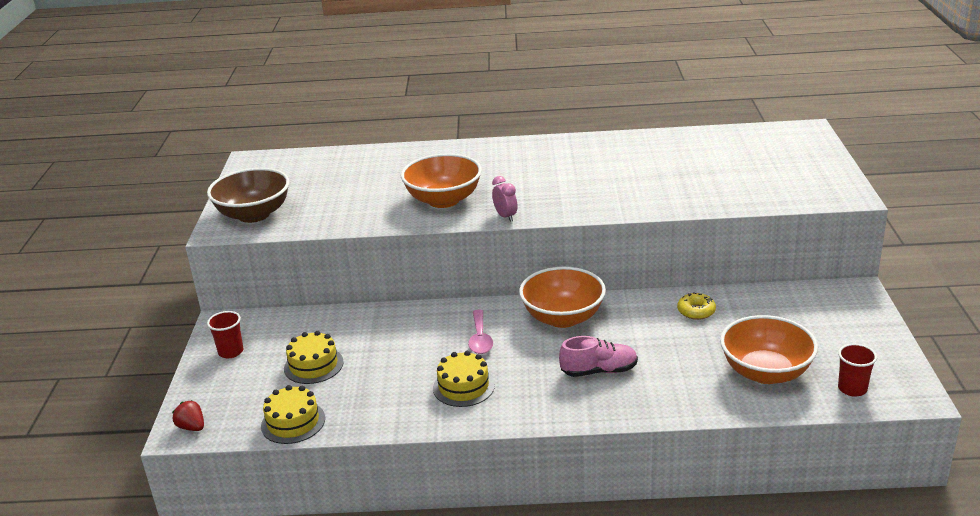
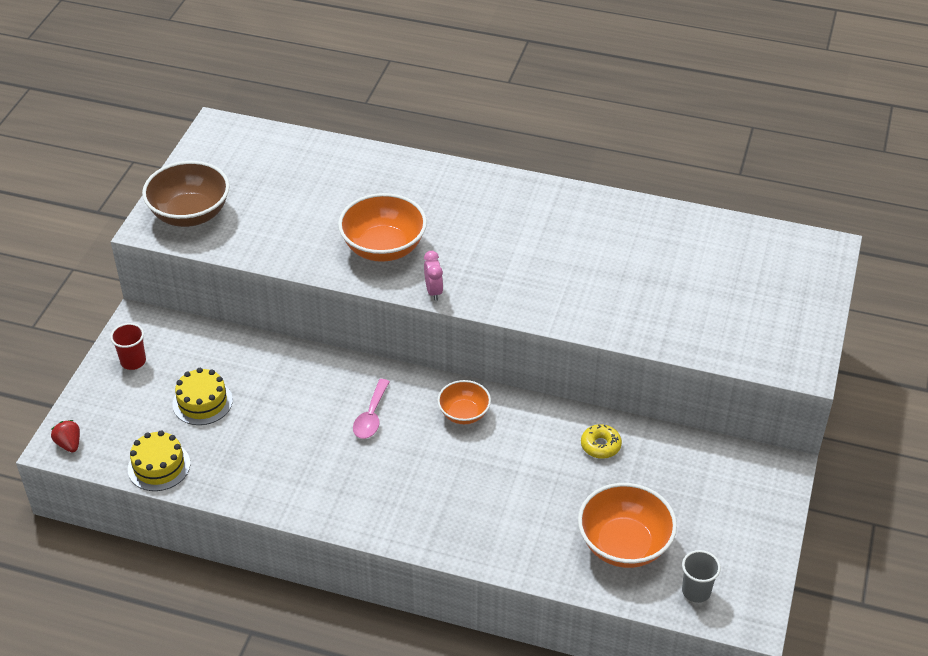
camera: 15 degrees right, 15 degrees up
(463, 387) = (329, 472): yellow cake -> none
(563, 318) = (464, 413): orange bowl -> orange bowl, size x0.59
(599, 371) = (464, 493): pink shoe -> none
(852, 389) = (696, 591): red cup -> grey cup

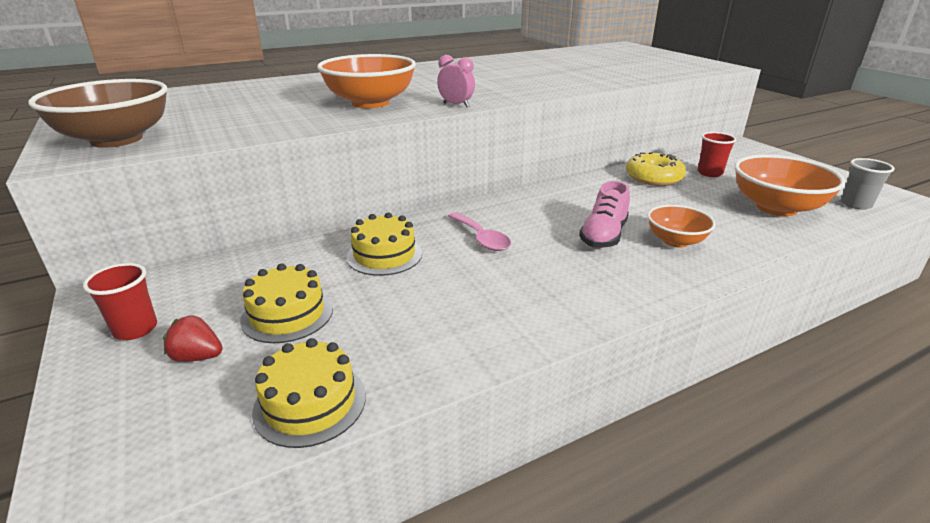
camera: 45 degrees left, 15 degrees down
(69, 444) = (109, 474): red strawberry -> red strawberry (197, 357)
(298, 390) = (384, 255): none -> yellow cake
(448, 472) = (603, 235): none -> pink shoe
(464, 413) = (545, 204): orange bowl -> orange bowl (675, 241)
(600, 445) = (653, 178): yellow donut -> yellow donut, size x1.51
(660, 475) = (709, 173): none -> red cup

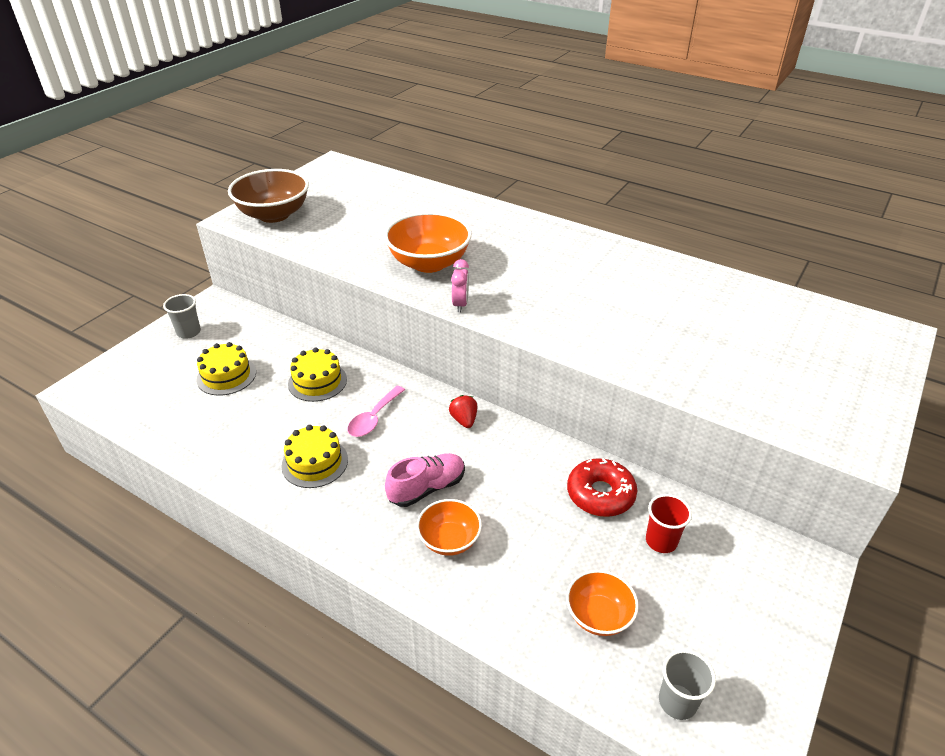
camera: 60 degrees right, 10 degrees up
(135, 329) = (189, 332): red cup -> grey cup
(197, 357) = (175, 366): red strawberry -> red strawberry (464, 420)
(310, 403) = (153, 423): yellow cake -> yellow cake (315, 462)
(603, 235) = (427, 488): pink shoe -> pink shoe turned 150 degrees clockwise
(653, 178) = (600, 494): yellow donut -> red donut
(776, 207) = (598, 615): orange bowl -> orange bowl, size x0.59

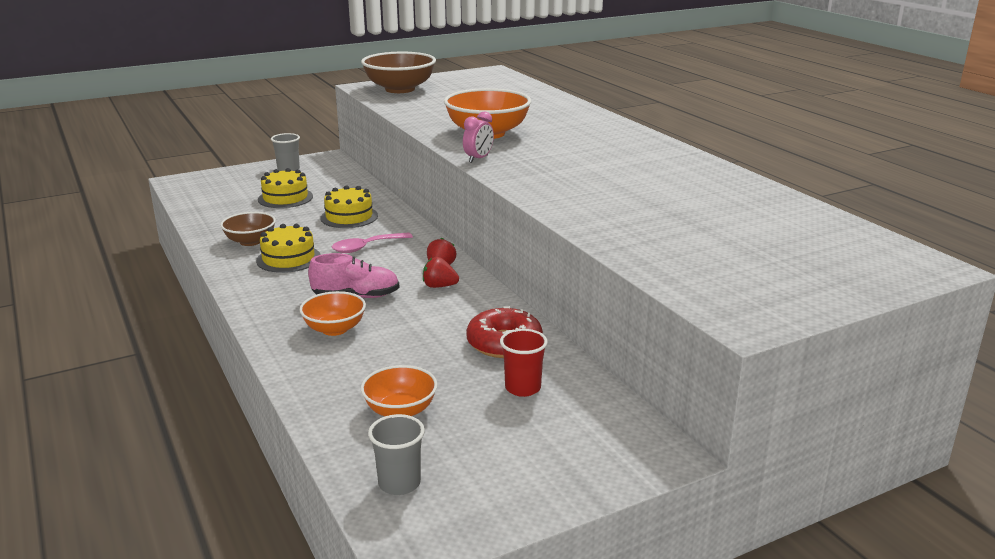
camera: 30 degrees right, 15 degrees down
(252, 452) = (250, 241): none -> brown bowl
(485, 445) = (439, 286): none -> red strawberry

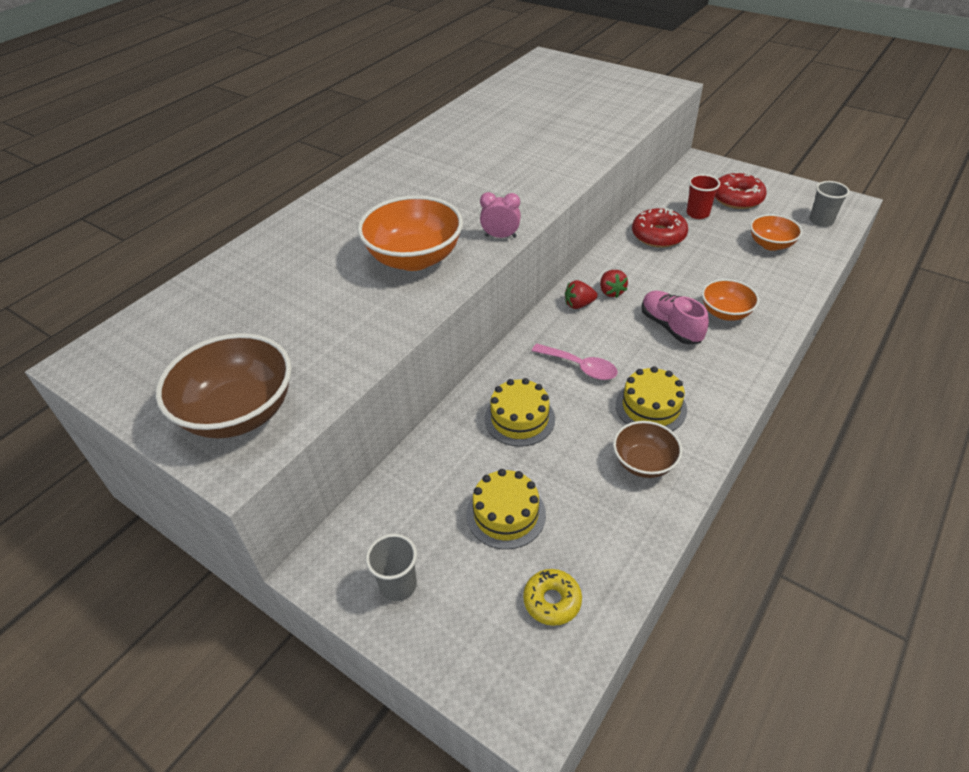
camera: 115 degrees left, 20 degrees up
(217, 196) = (552, 601): none -> yellow donut
(529, 437) = (737, 198): none -> red donut

